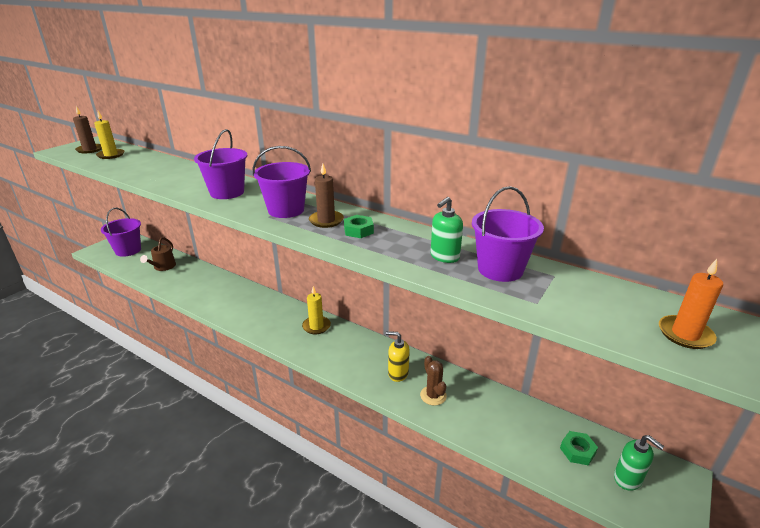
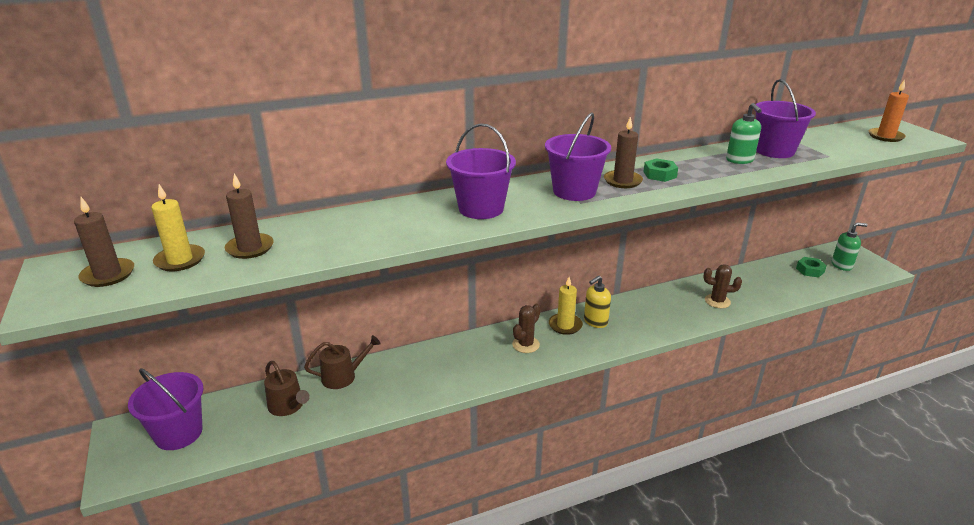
camera: 55 degrees left, 0 degrees up
(132, 162) = (250, 248): none -> brown candle
(198, 271) = (343, 376): none -> brown watering can
(278, 318) = (525, 344): none -> brown cactus
(398, 373) = (677, 307): yellow soap dispenser -> yellow soap dispenser (595, 321)

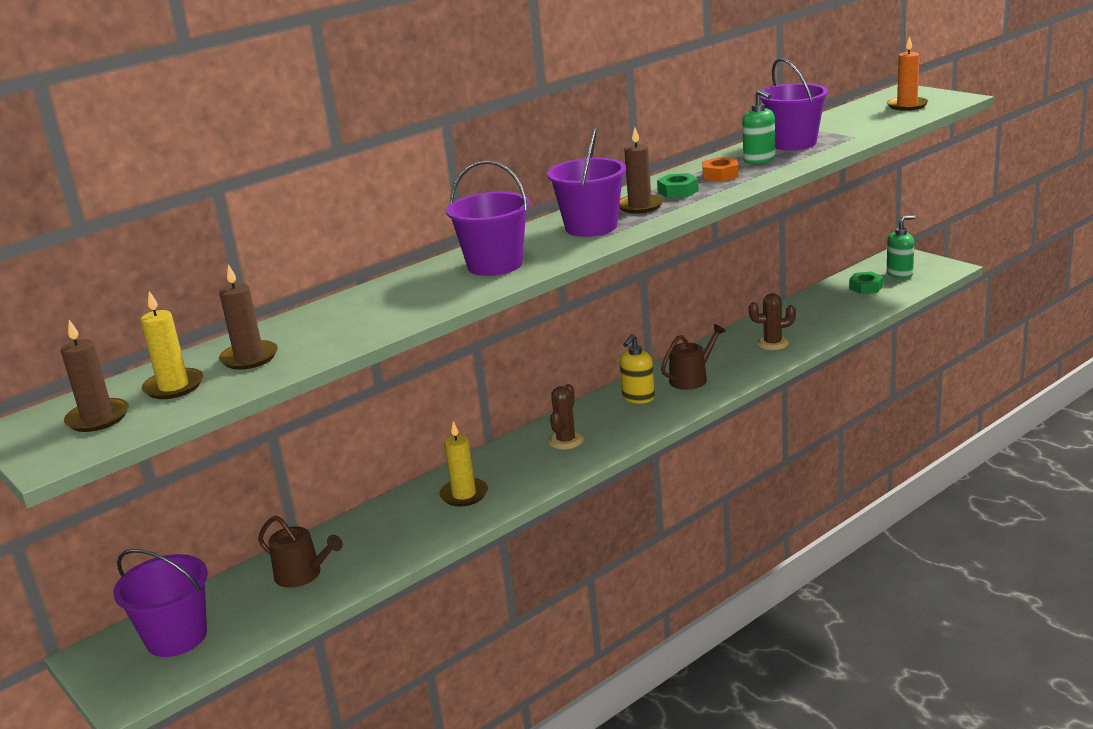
camera: 15 degrees left, 5 degrees down
(343, 376) = (353, 529): brown watering can -> brown watering can (691, 378)
(565, 325) = (603, 410): yellow candle -> yellow candle (464, 494)
(701, 167) = (720, 175): none -> orange nut

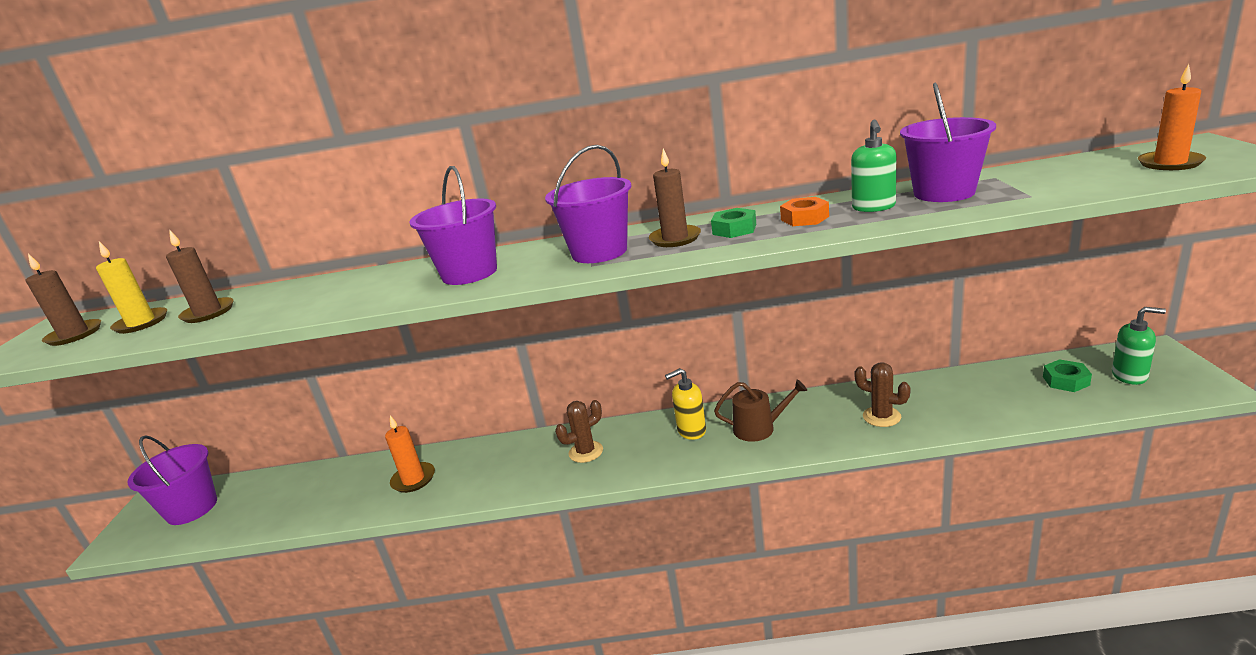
camera: 40 degrees right, 0 degrees up
(302, 574) = (299, 494): brown watering can -> none
(421, 517) = (413, 479): none -> orange candle
(464, 494) = (461, 472): yellow candle -> none

